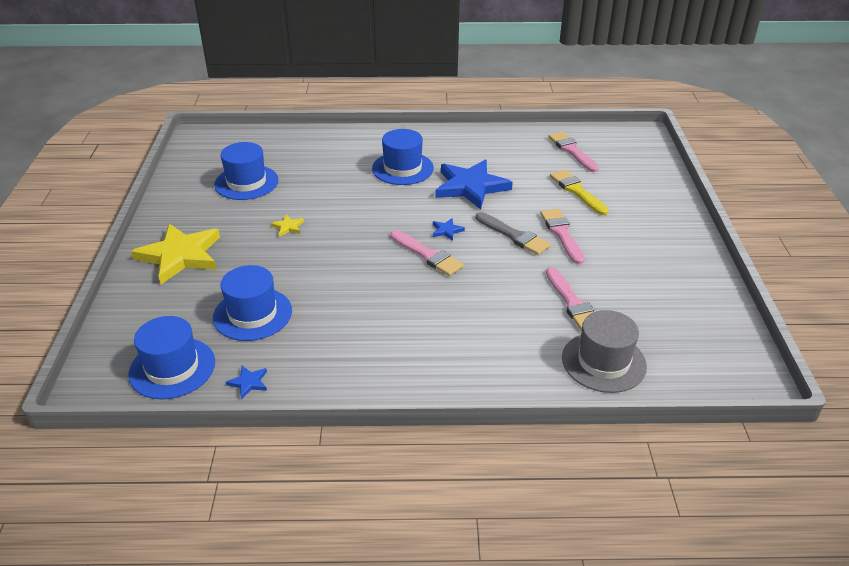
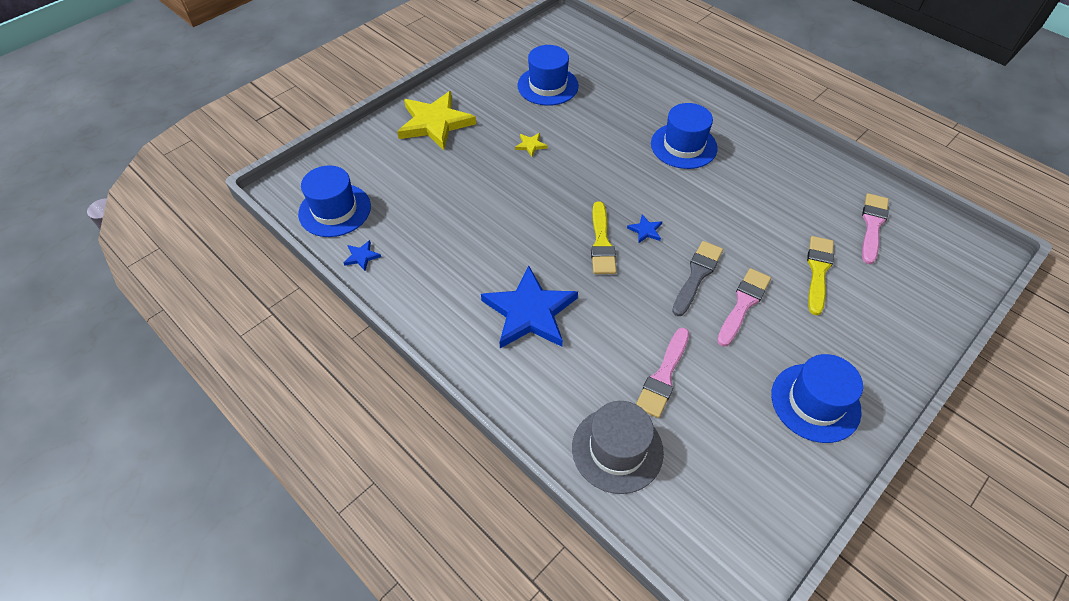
camera: 45 degrees right, 15 degrees up
(252, 314) = (424, 204): blue hat -> blue hat (815, 402)
(428, 255) = (601, 243): pink brush -> yellow brush
(470, 187) = (720, 201): blue star -> blue star (530, 312)
(514, 236) = (697, 275): grey brush -> grey brush turned 150 degrees counterclockwise

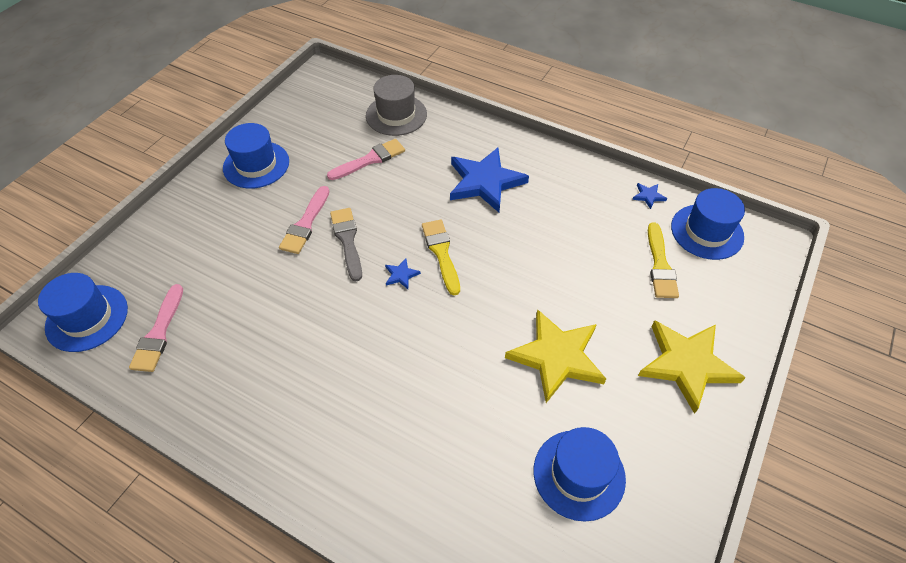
camera: 165 degrees right, 0 degrees up
(530, 145) = (556, 357): yellow star -> yellow star, size x2.49
(663, 376) = (370, 160): pink brush -> pink brush turned 45 degrees clockwise
(683, 146) = (370, 401): blue hat -> blue hat (87, 318)
(697, 275) = (347, 240): grey brush -> grey brush turned 150 degrees clockwise
(818, 271) = (231, 268): yellow brush -> yellow brush (660, 265)

